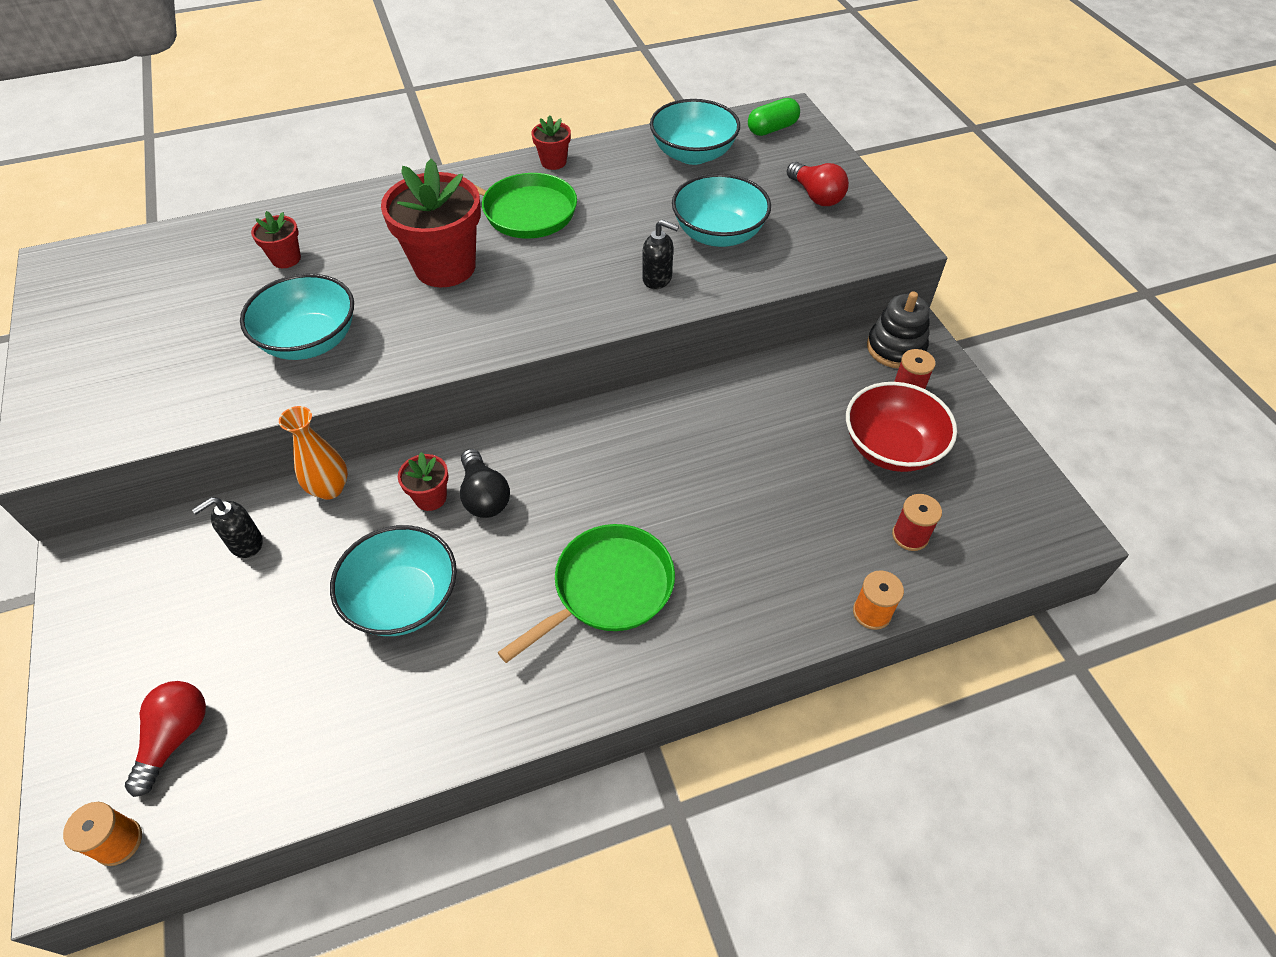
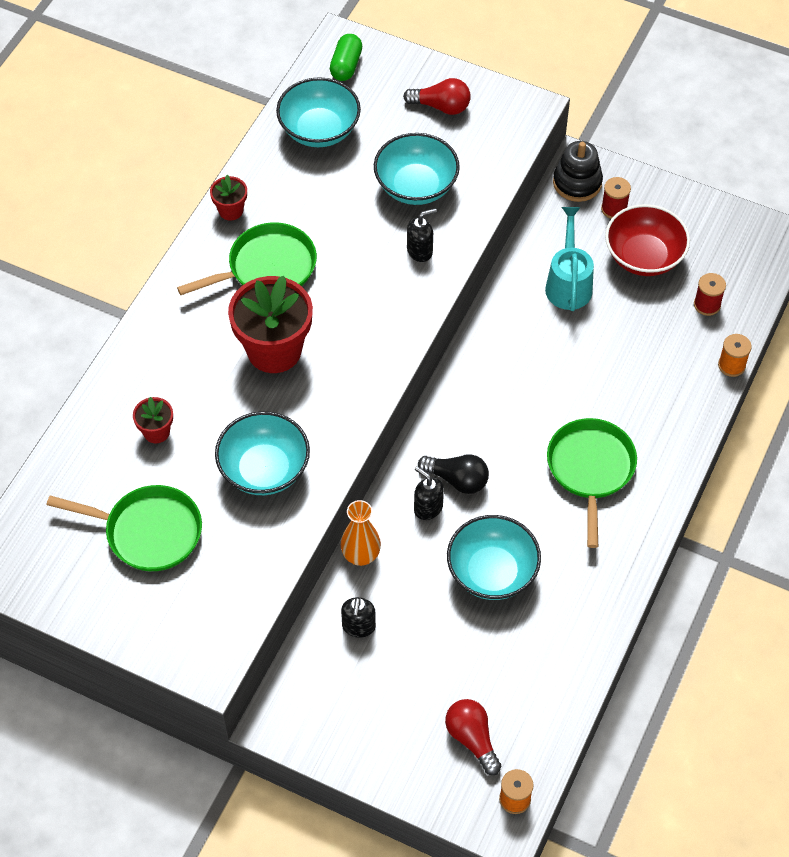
camera: 45 degrees left, 5 degrees up
(172, 318) = (148, 532): none -> green pan
(430, 497) = (428, 508): red flower pot -> black soap dispenser
(789, 417) = (568, 283): none -> turquoise watering can

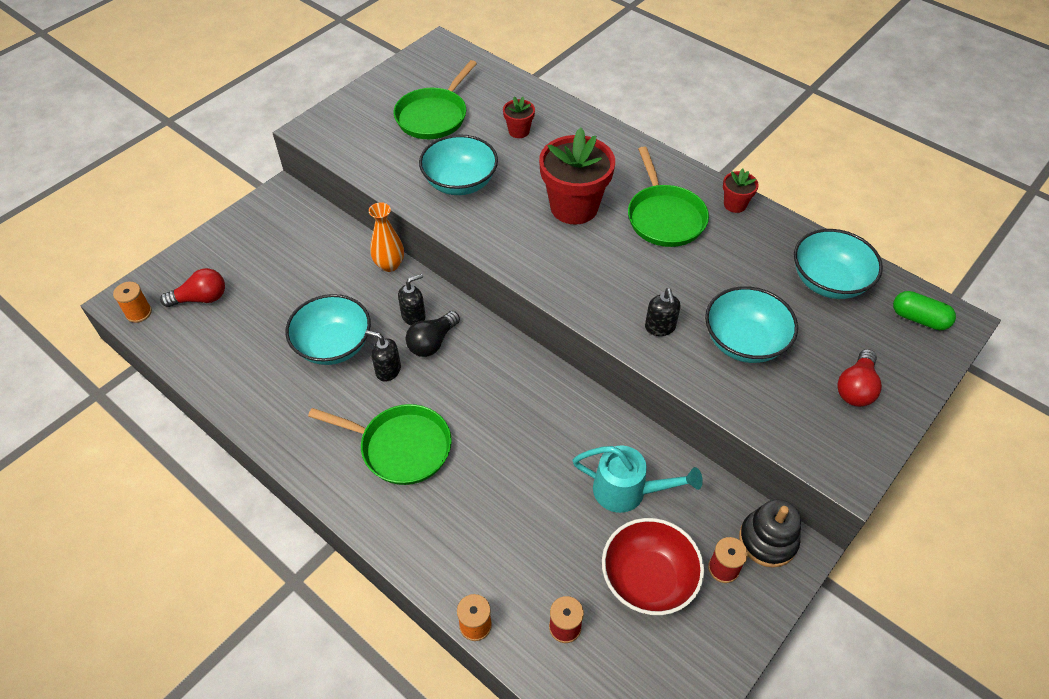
camera: 105 degrees right, 5 degrees down
(358, 626) = (330, 251): black soap dispenser -> black soap dispenser (388, 370)

